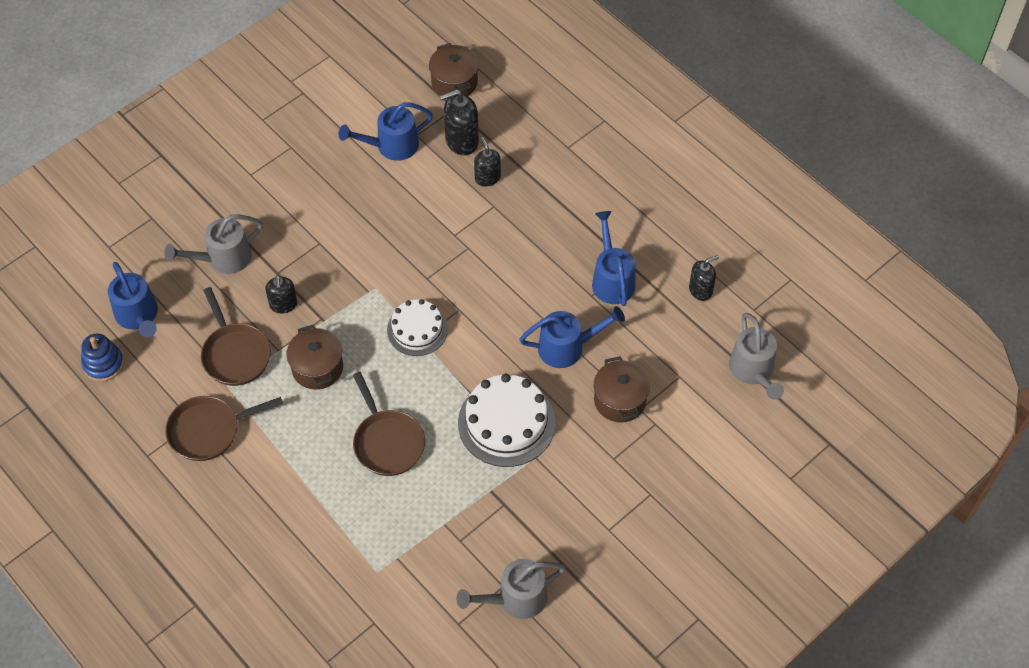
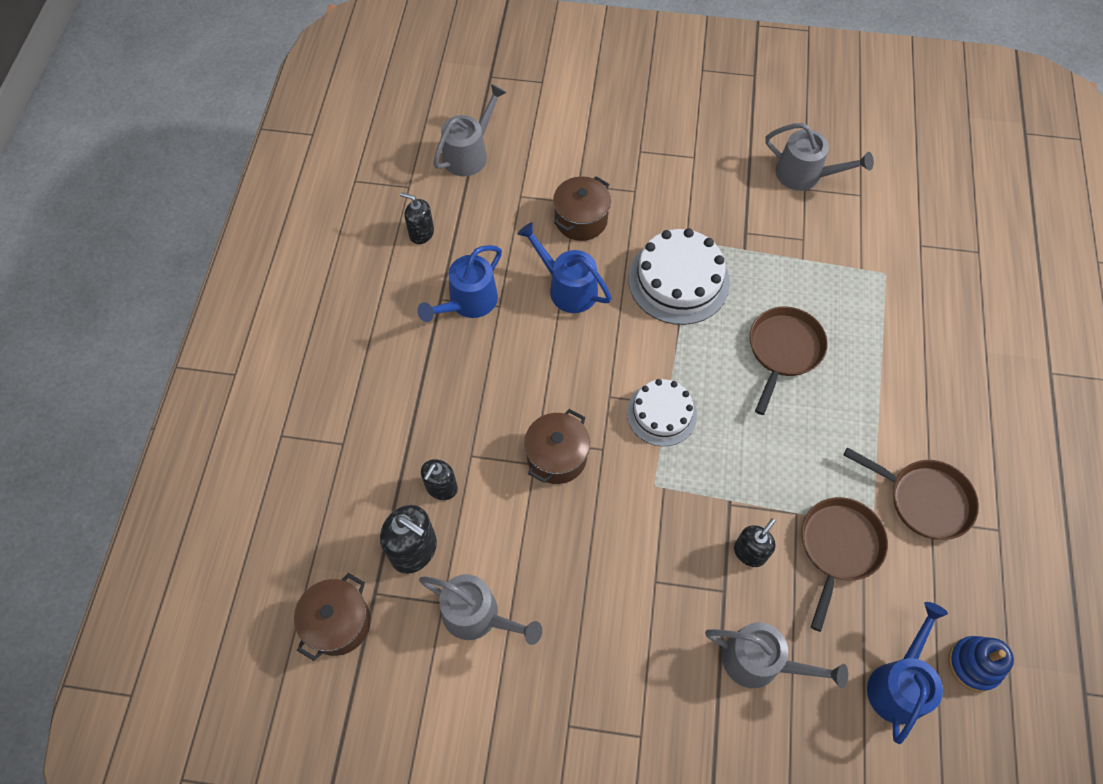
camera: 130 degrees left, 5 degrees up
(317, 368) = (778, 463): brown pot -> brown pot (556, 456)
(391, 146) = (478, 616): blue watering can -> grey watering can

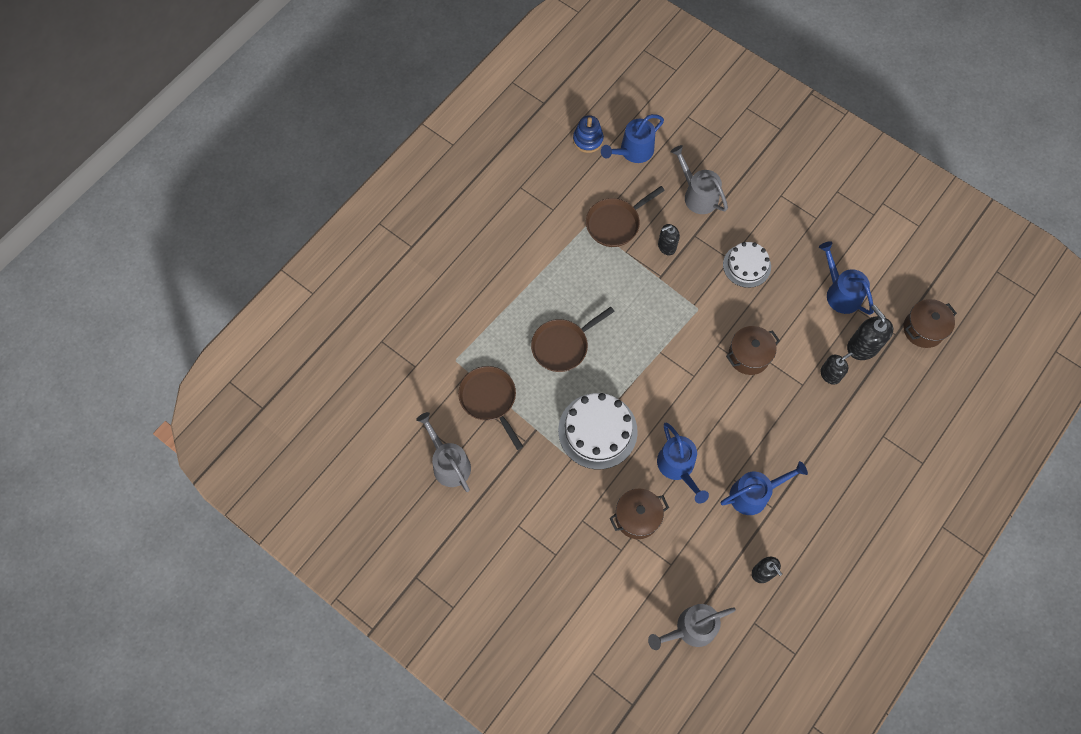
camera: 150 degrees left, 5 degrees up
(478, 616) = (840, 292): grey watering can -> blue watering can
(661, 413) = (667, 347): white cake -> white cake (746, 265)
(924, 499) = (548, 221): brown pan -> brown pan (490, 400)

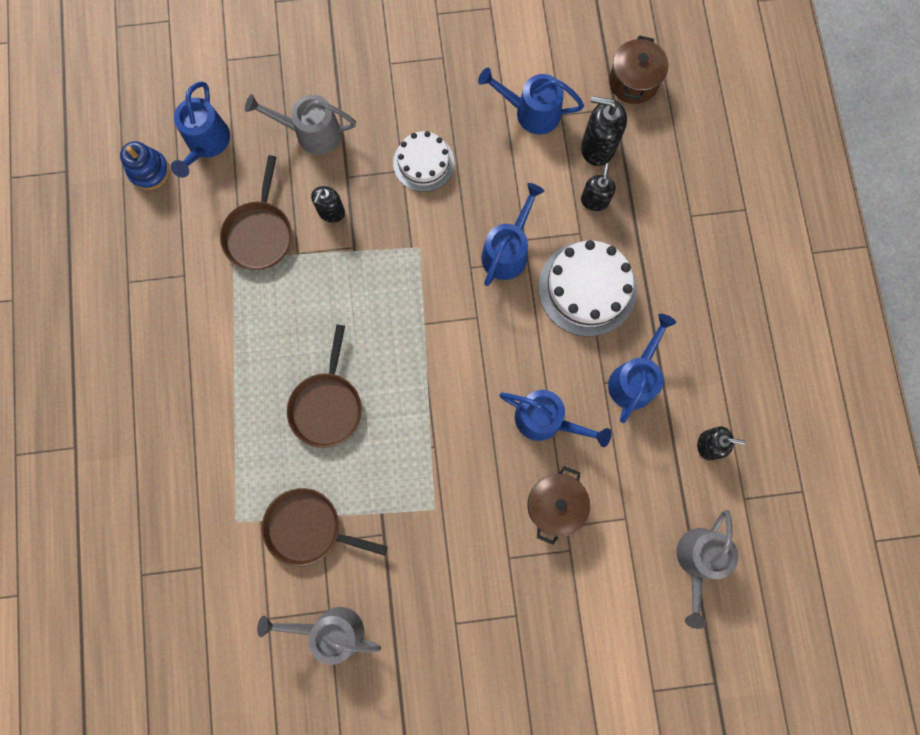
camera: 45 degrees left, 10 degrees up
(597, 431) = (440, 457): white cake -> white cake (587, 288)
(748, 356) = (507, 251): brown pot -> blue watering can

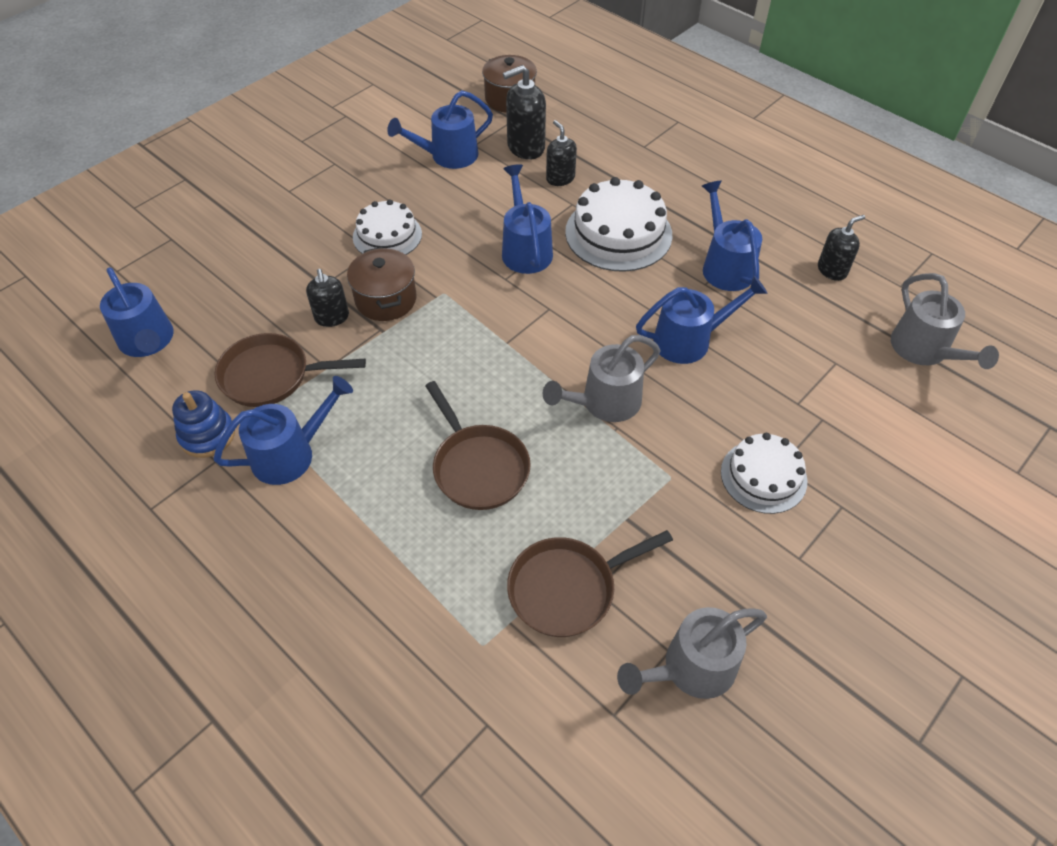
camera: 40 degrees left, 25 degrees down
(149, 171) = (98, 399): blue stacking toy -> blue stacking toy (207, 435)
(229, 305) = (291, 454): none -> blue watering can
(260, 233) = (271, 376): brown pan -> brown pan turned 120 degrees clockwise
(311, 133) = (256, 274): grey watering can -> grey watering can (604, 403)
(490, 556) = (763, 476): none -> white cake
(555, 505) = (769, 395): brown pot -> brown pot (386, 299)

